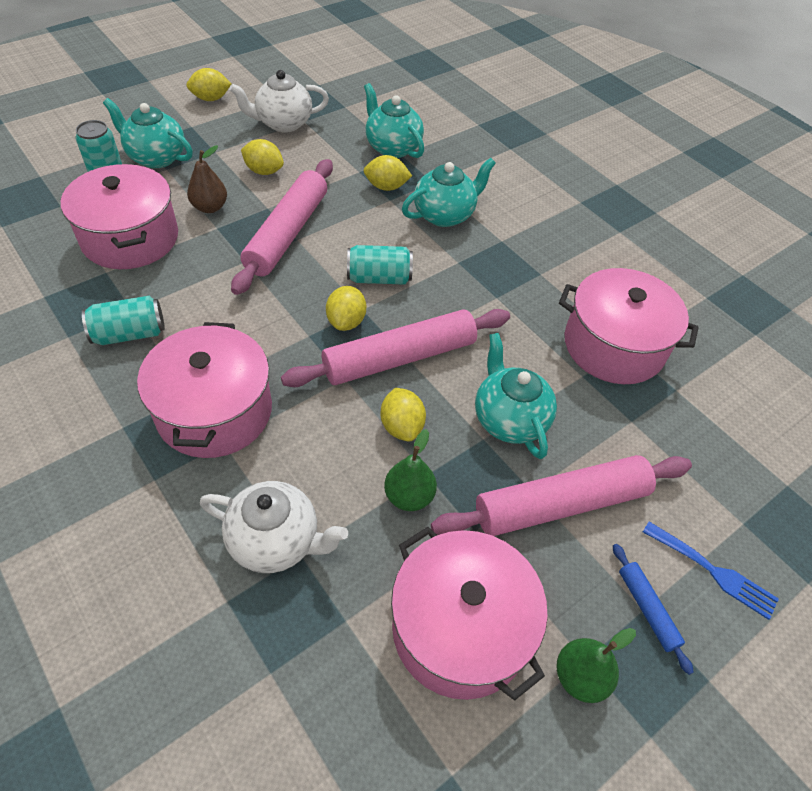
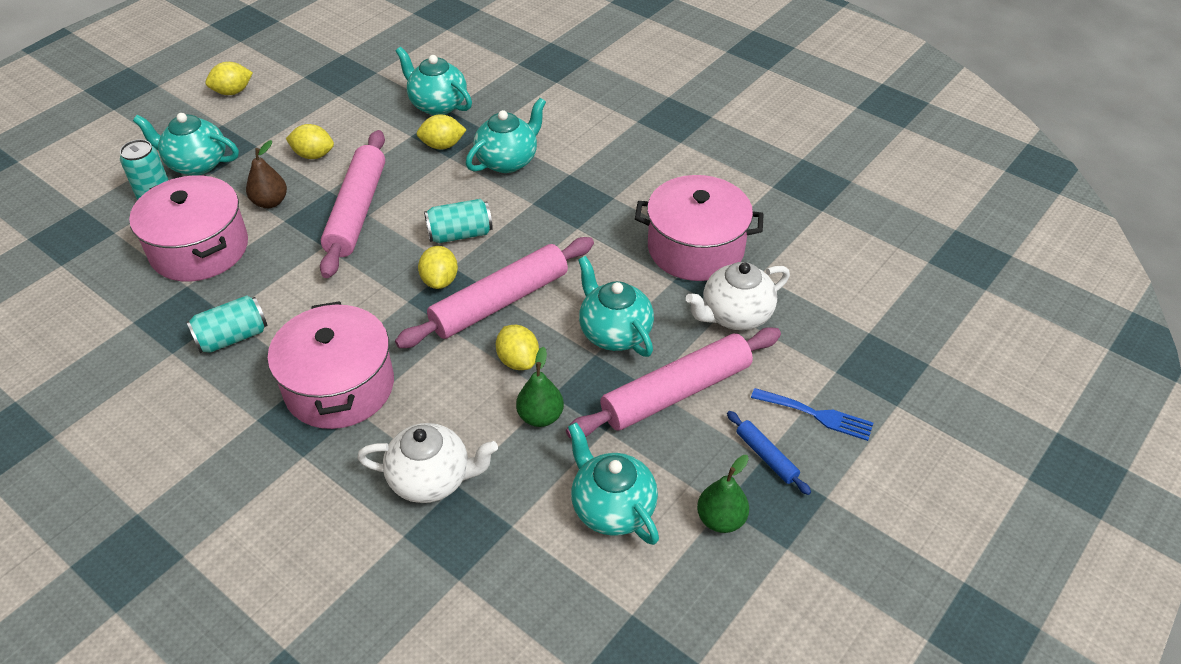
camera: 10 degrees left, 5 degrees down
(283, 123) = (317, 102): white teapot -> white teapot (735, 315)
(460, 628) = (612, 508): pink pot -> turquoise teapot

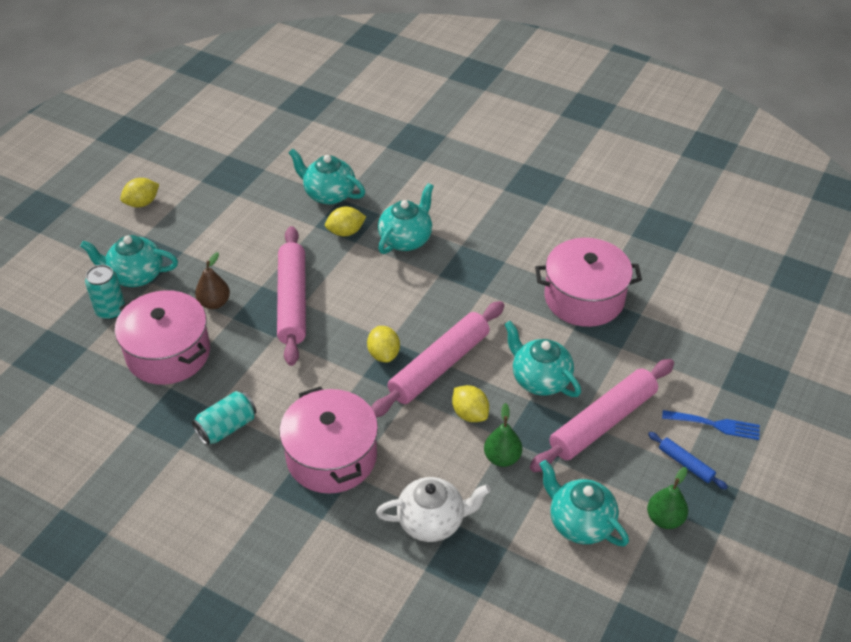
camera: 10 degrees left, 0 degrees up
(313, 155) = (236, 254): yellow lemon -> none
(460, 234) = (387, 311): turquoise can -> none
(735, 315) = (631, 351): white teapot -> none

